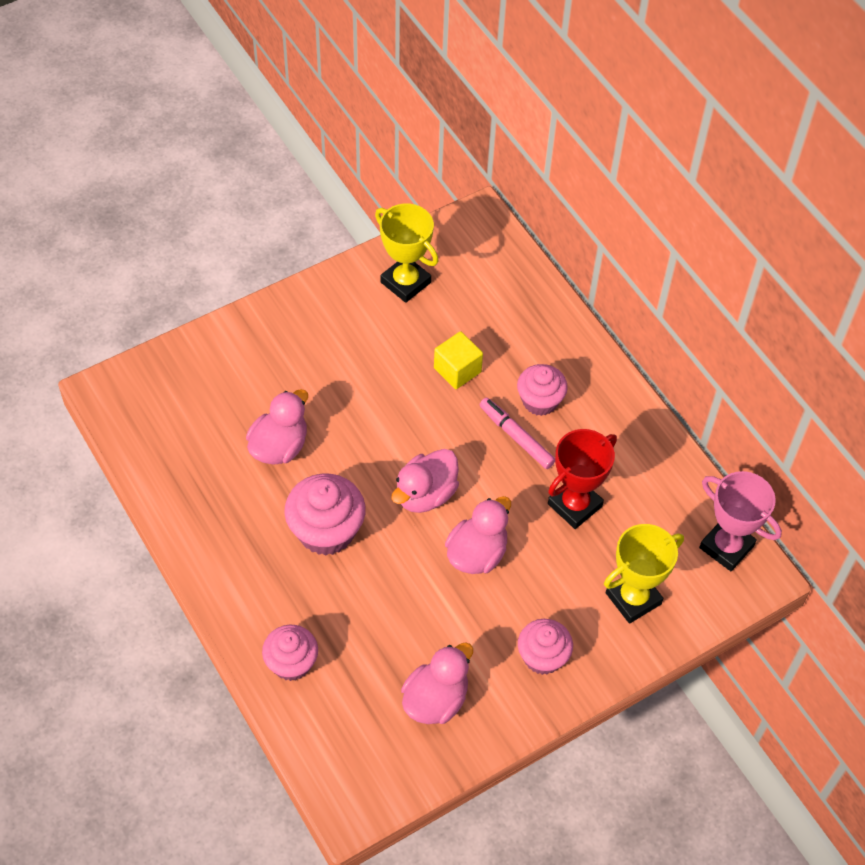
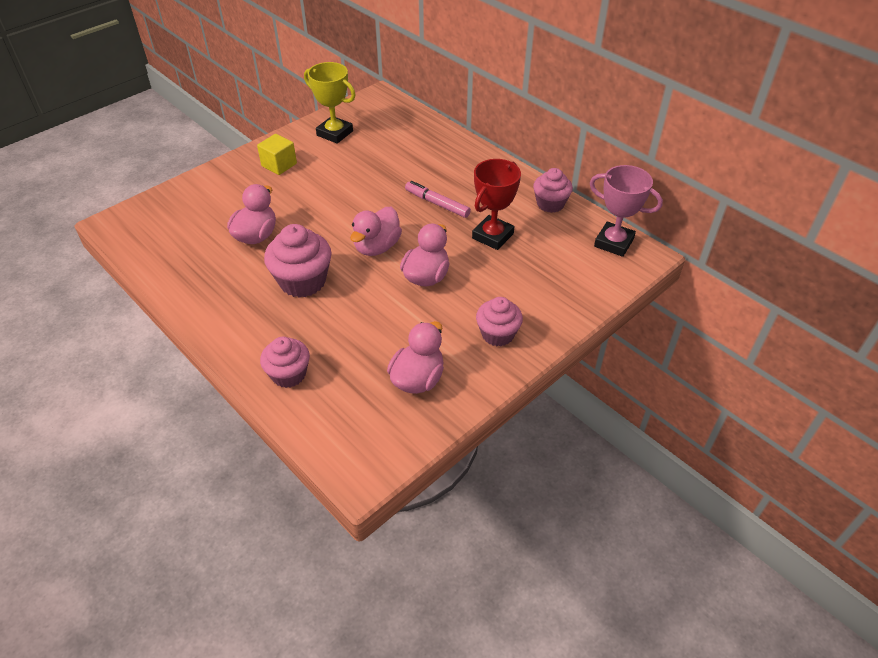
camera: 10 degrees left, 10 degrees down
(457, 370) = (383, 173): yellow cube -> yellow cube (279, 165)
(540, 401) = (448, 181): pink cupcake -> pink cupcake (550, 204)
(633, 598) = (556, 285): yellow trophy -> none

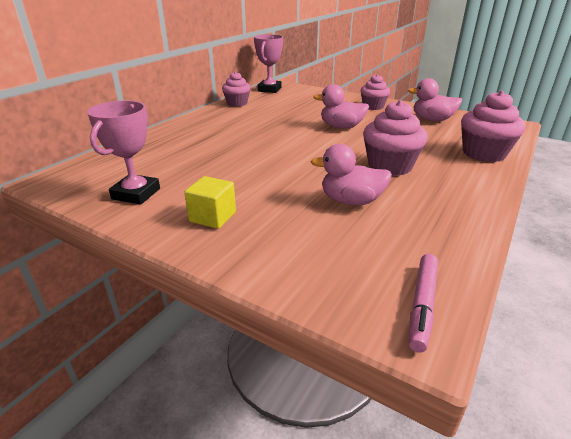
camera: 105 degrees left, 15 degrees down
(289, 374) = (483, 153): pink cupcake -> pink cupcake, size x1.51
(335, 133) = (136, 194): yellow trophy -> pink trophy
(377, 247) = (322, 145): pink duck -> none
(437, 204) = (253, 132): pink marker -> pink marker (422, 305)
(492, 236) = (282, 114): red trophy -> none

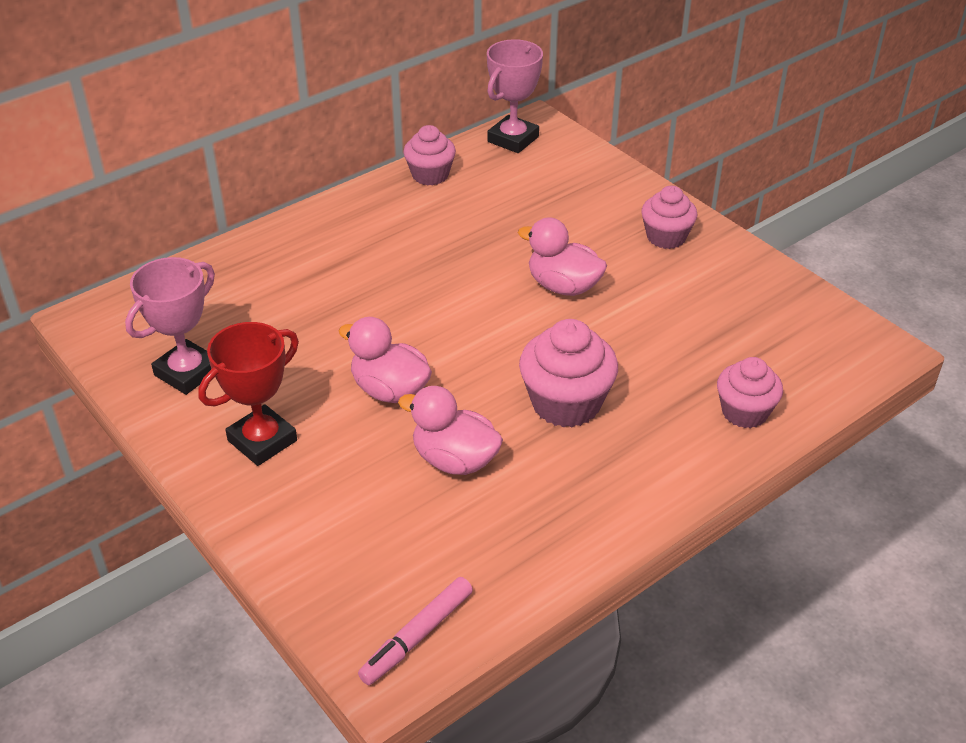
camera: 20 degrees right, 10 degrees up
(212, 217) = (262, 440): yellow cube -> red trophy
(432, 120) = (741, 301): pink duck -> pink duck (390, 390)
(483, 153) = (744, 412): pink cupcake -> pink cupcake, size x0.66

